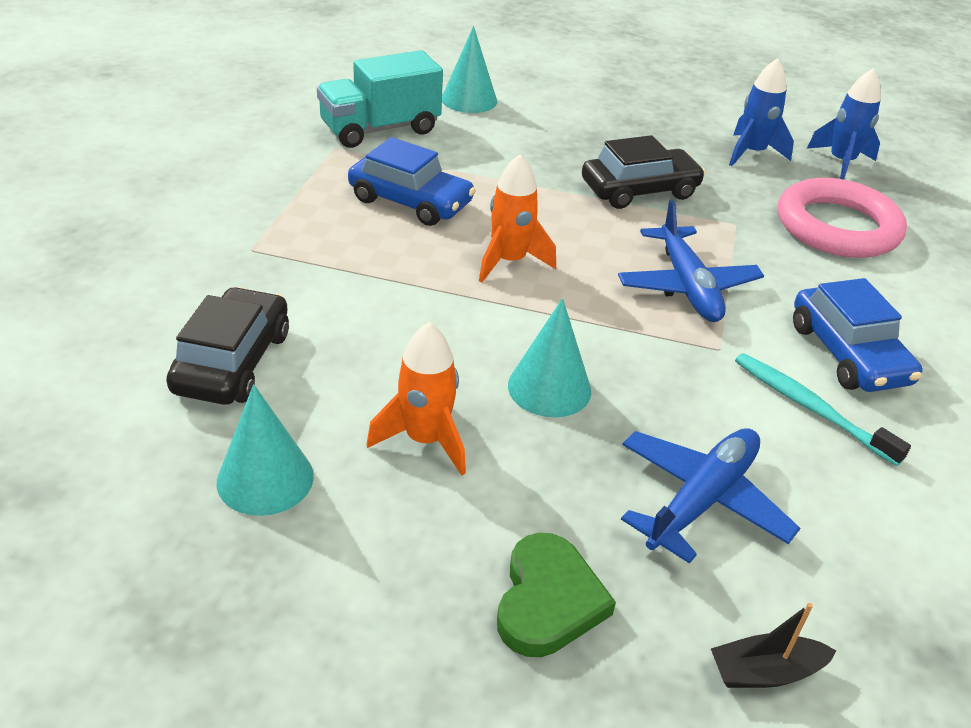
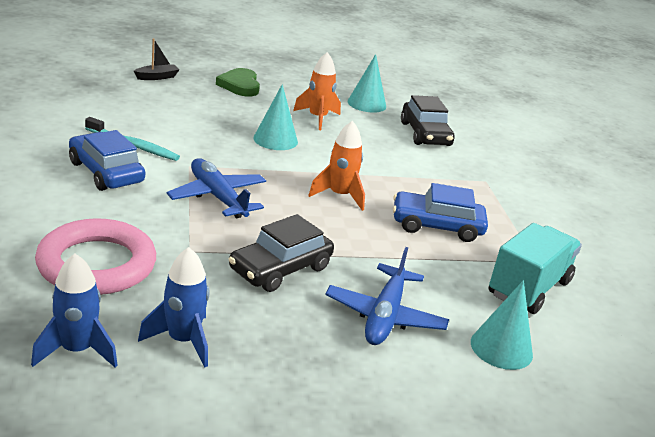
camera: 155 degrees right, 10 degrees down
(702, 500) = (188, 111): blue plane -> blue plane (385, 316)

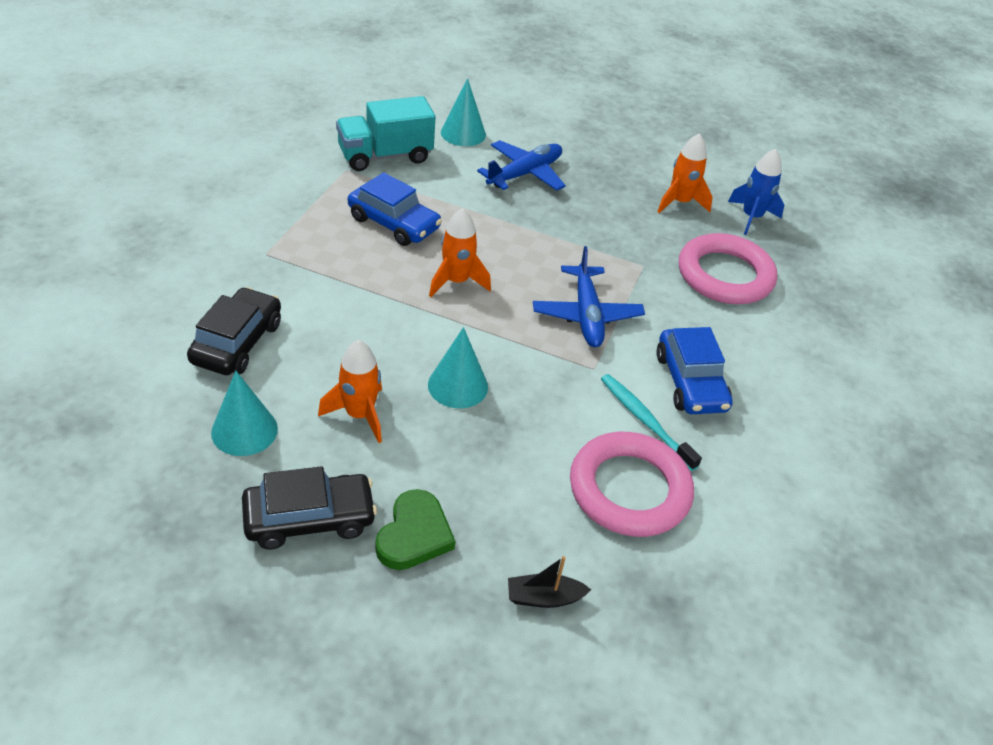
camera: 150 degrees left, 15 degrees up
(129, 115) = (629, 489): none -> pink ring
(183, 341) = (680, 202): blue rocket -> orange rocket
(280, 268) = (576, 229): black car -> black car (309, 519)

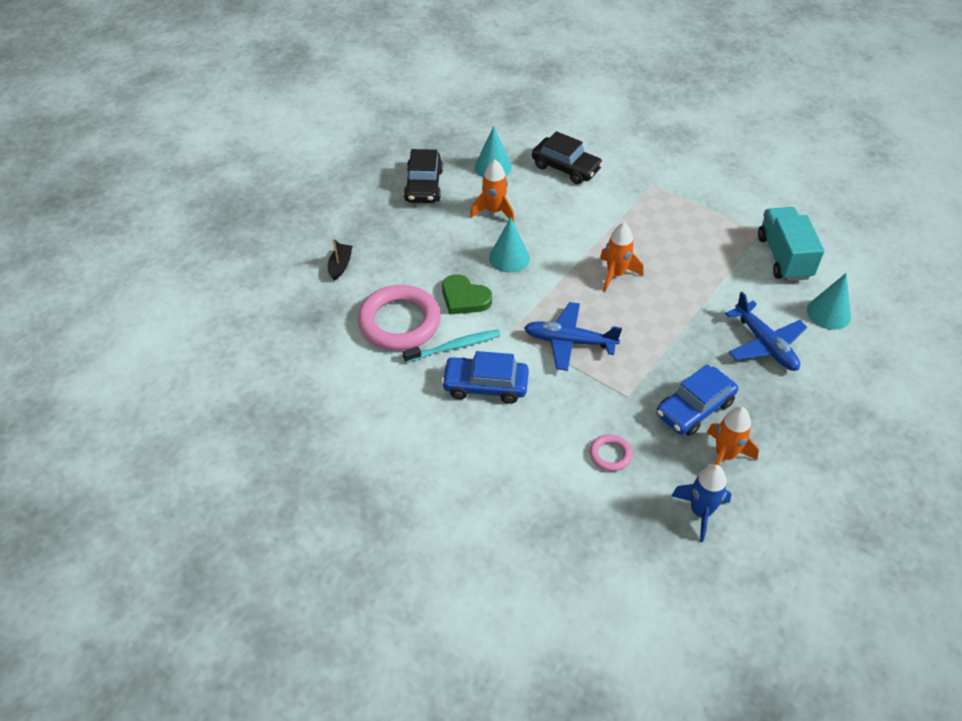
camera: 110 degrees right, 5 degrees up
(394, 223) = (688, 250): blue car -> blue car (694, 408)
(414, 534) = (400, 222): green heart -> green heart (464, 298)
(725, 275) = (610, 454): pink ring -> pink ring, size x0.46

